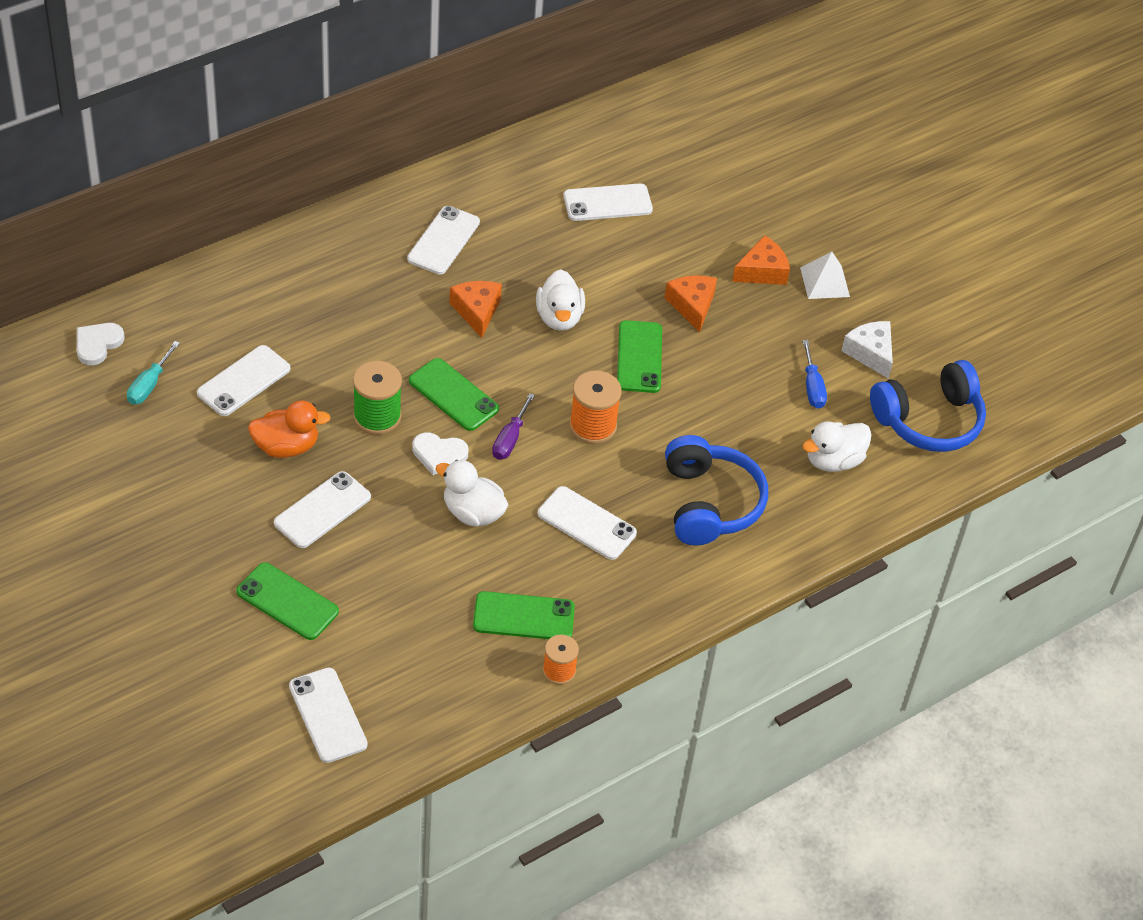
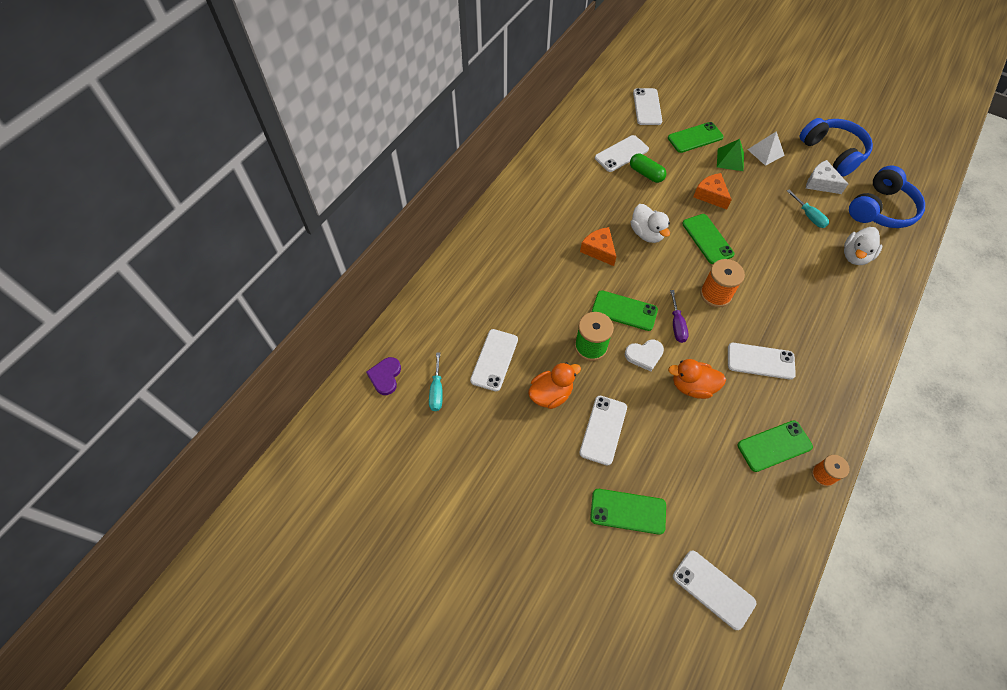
camera: 20 degrees left, 10 degrees up
(97, 344) = (385, 376): white heart -> purple heart
(443, 240) = (549, 214): white phone -> white phone (647, 107)
(473, 513) = (692, 386): white duck -> orange duck
(621, 242) = (646, 174): none -> green capsule
(709, 503) = (814, 314): blue headphones -> blue headphones (832, 153)
(735, 223) = (695, 138): none -> green phone
(762, 271) = (730, 159): orange cheese -> green pyramid
(812, 387) = (809, 216): blue screwdriver -> turquoise screwdriver

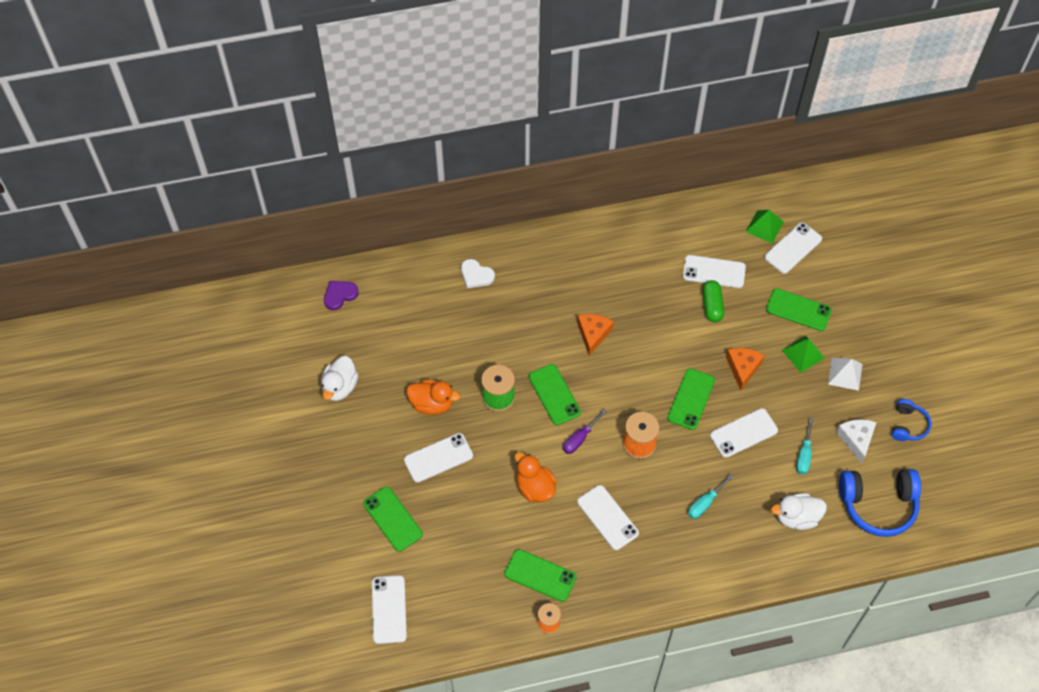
camera: 45 degrees right, 0 degrees up
(436, 391) = (361, 334): turquoise screwdriver -> turquoise screwdriver (705, 503)
(494, 360) = (422, 347): white phone -> white phone (743, 433)
(616, 107) = (764, 226): none -> green pyramid
(644, 355) = (528, 437): white heart -> white heart (476, 275)
(646, 233) = (647, 353): white duck -> white duck (340, 387)
(832, 153) = (908, 425): blue headphones -> blue headphones, size x0.55

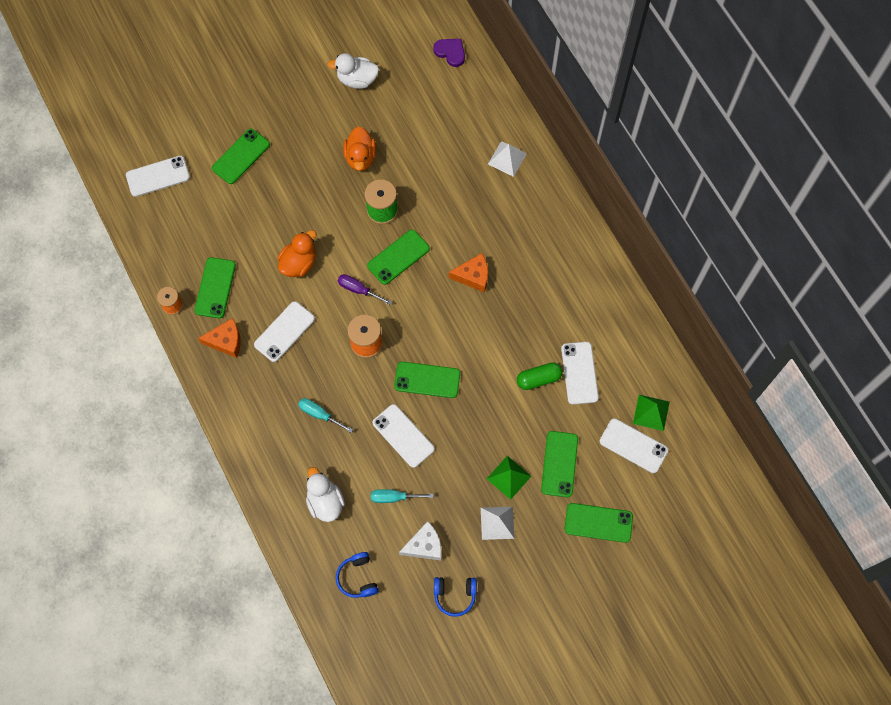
camera: 75 degrees right, 10 degrees up
(438, 458) = (308, 177): white phone -> none
(476, 275) = (507, 159): white heart -> white pyramid
(743, 368) = (475, 422): orange cheese -> orange cheese (226, 341)
(859, 293) = (598, 523): none -> green phone
(878, 504) = (358, 578): blue headphones -> blue headphones, size x0.55

